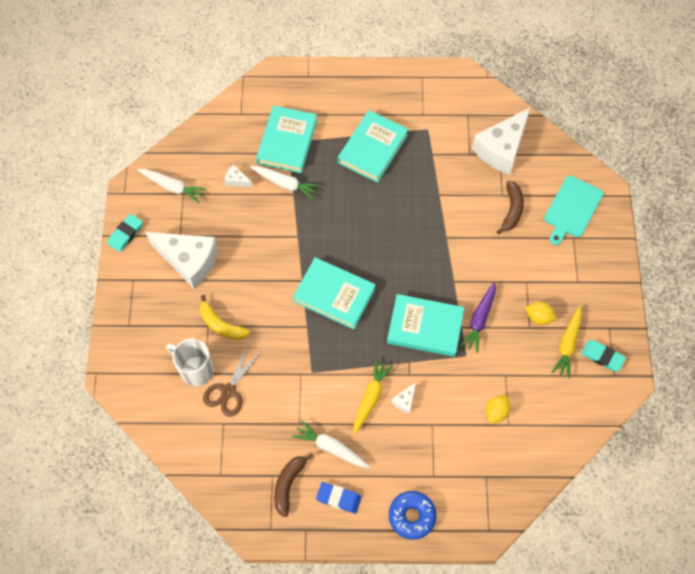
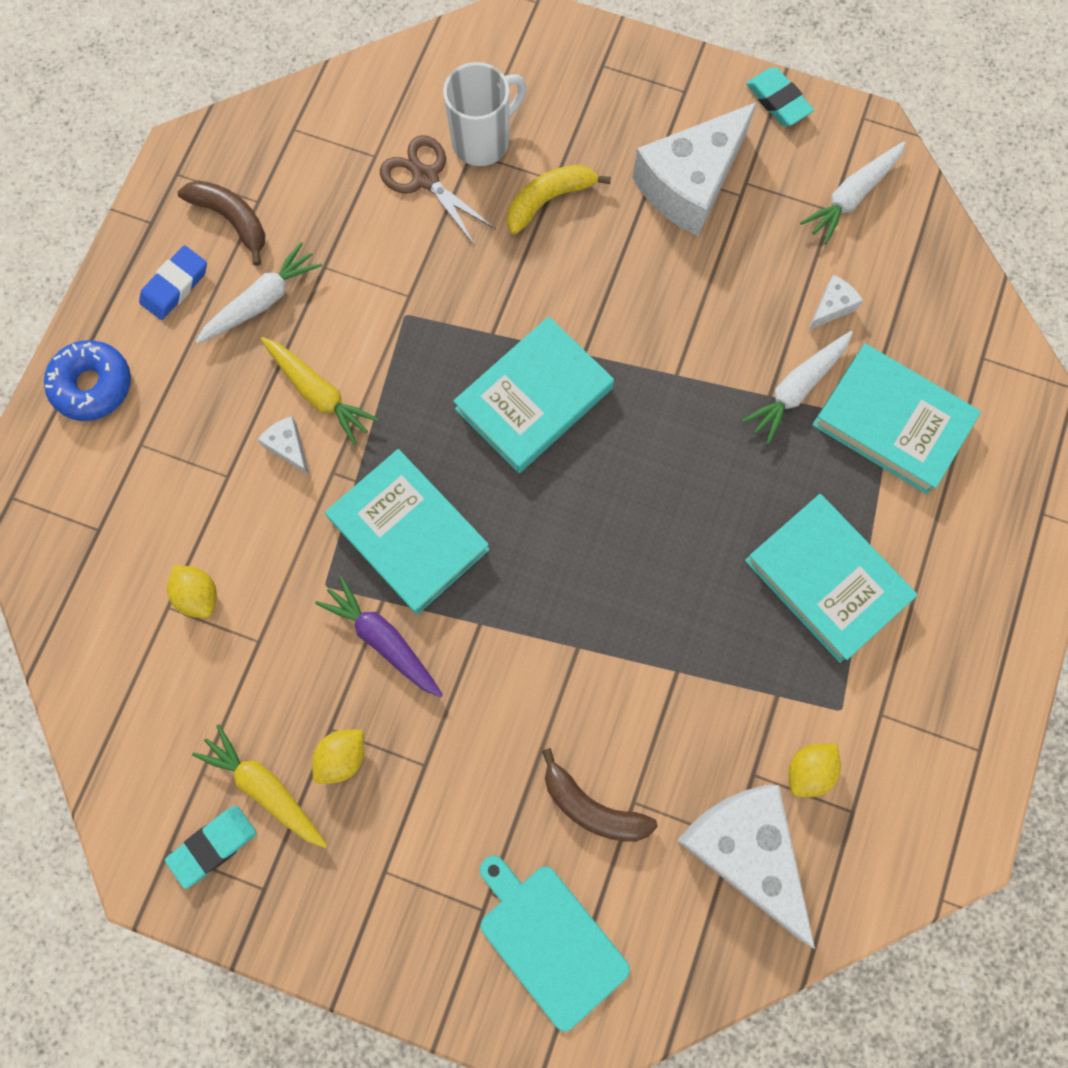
camera: 110 degrees right, 10 degrees up
(425, 327) = (409, 534): turquoise book -> turquoise book turned 75 degrees counterclockwise
(458, 134) = (808, 770): none -> yellow lemon

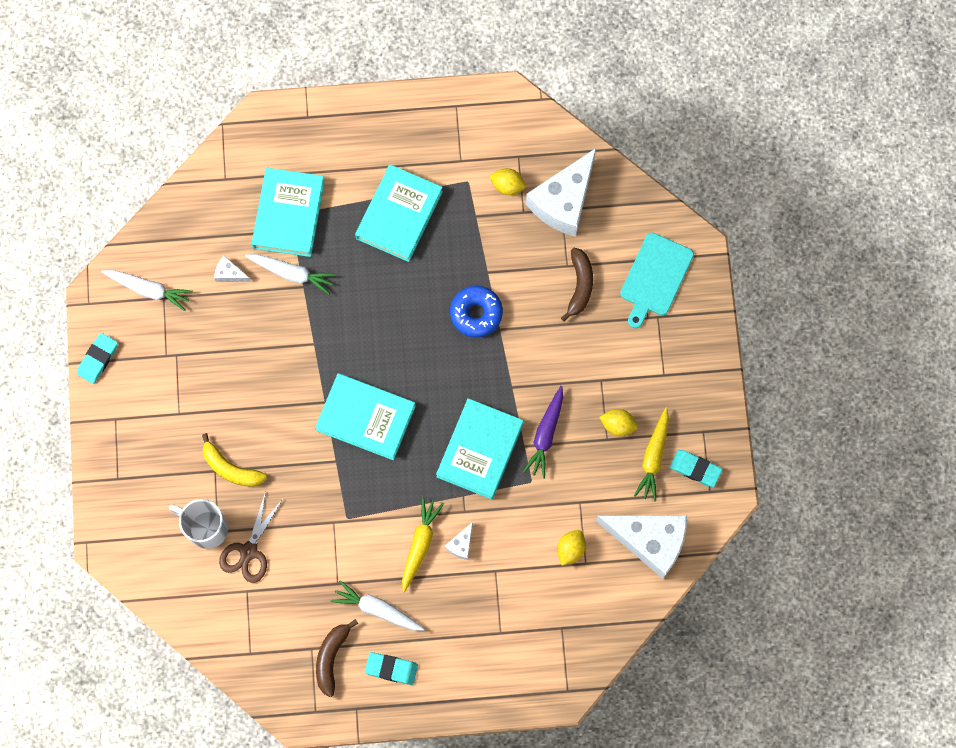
camera: 115 degrees left, 0 degrees up
(93, 385) = (478, 682): blue donut -> blue donut (476, 313)
(175, 286) = (391, 668): blue eraser -> turquoise eraser
(690, 184) = (181, 388): white cheese -> white cheese (649, 540)

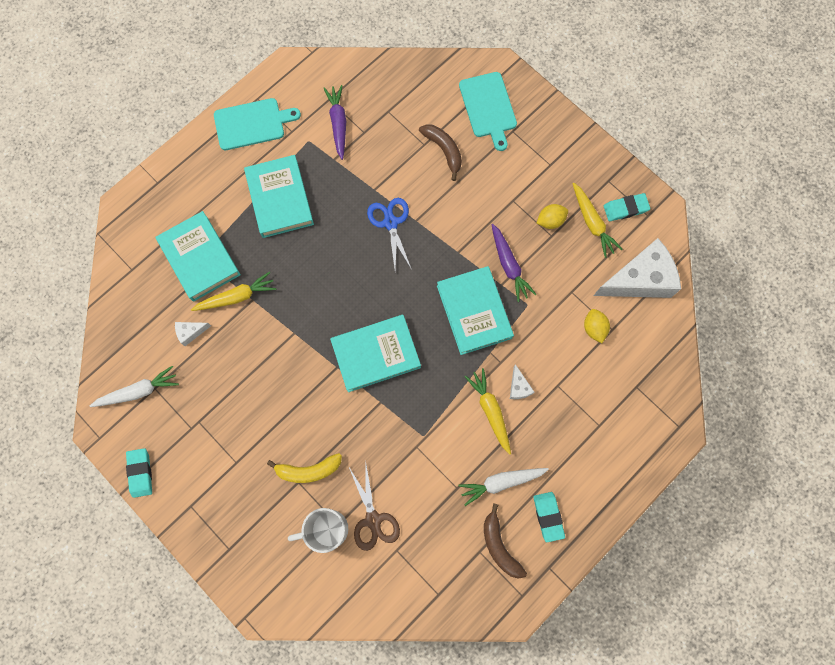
camera: 40 degrees left, 0 degrees up
(292, 273) = (237, 297): white carrot -> yellow carrot
(391, 668) = (548, 516): turquoise eraser -> turquoise eraser turned 75 degrees counterclockwise
(432, 126) = (252, 124): none -> turquoise cutting board
(476, 313) = (390, 223): blue donut -> blue scissors
(507, 186) = (338, 123): yellow lemon -> purple carrot
(564, 201) = (385, 105): white cheese -> none

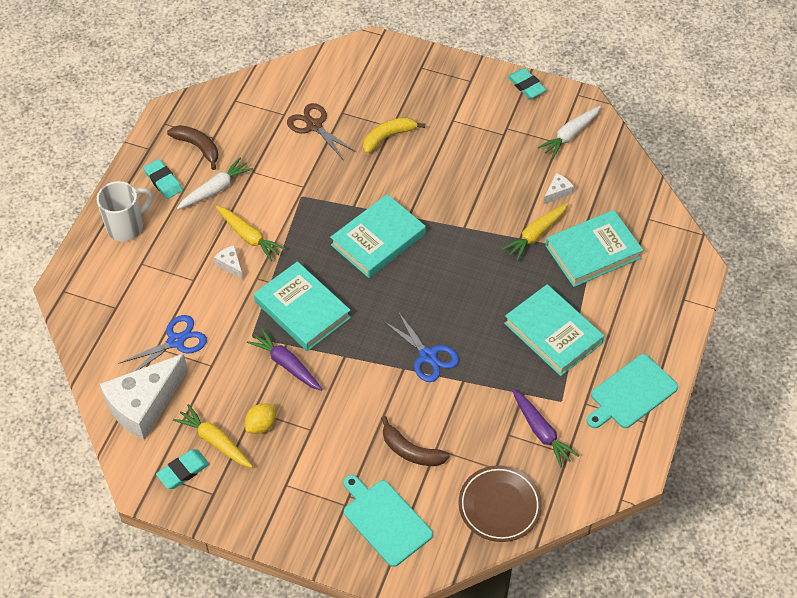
camera: 155 degrees right, 20 degrees down
(200, 258) = (593, 252): turquoise book -> turquoise book turned 60 degrees counterclockwise
(327, 529) = (349, 106): white mug -> white mug (127, 227)
(400, 83) = (499, 506): none -> brown plate
(594, 328) = (176, 341): yellow lemon -> blue scissors

